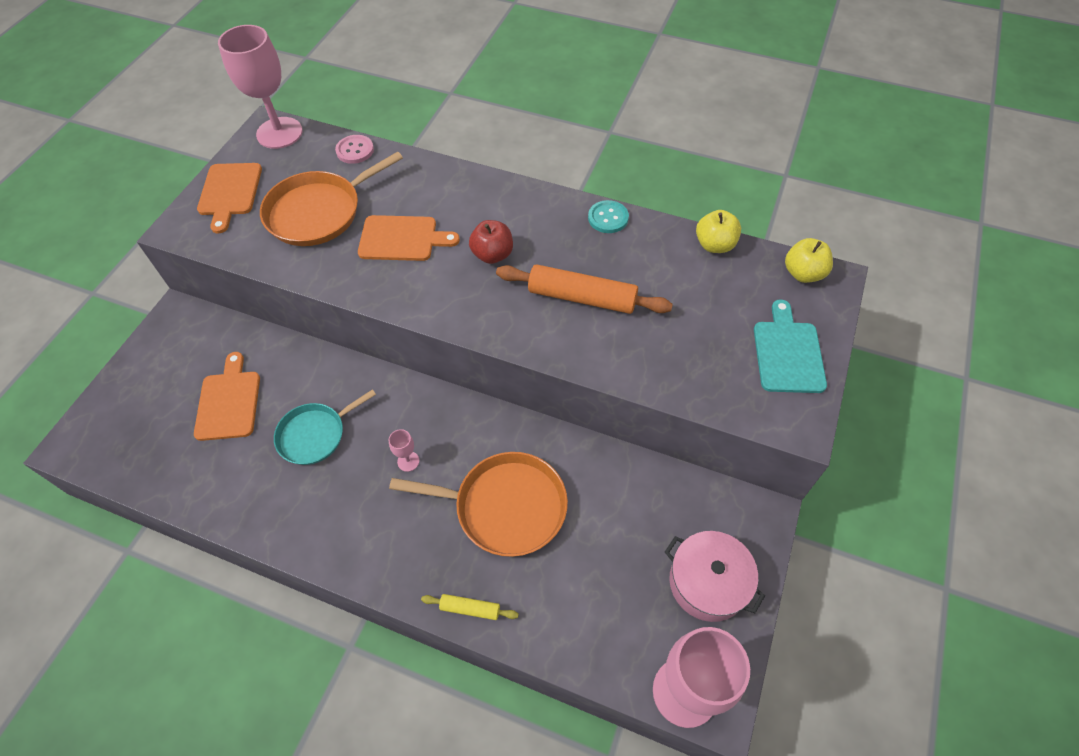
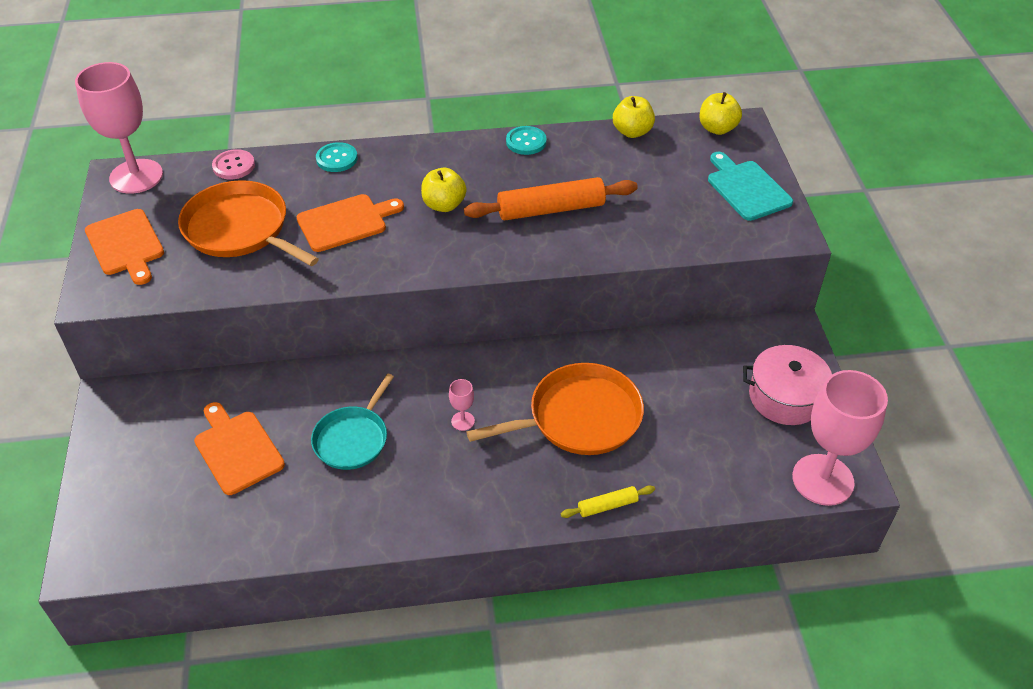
camera: 30 degrees left, 10 degrees down
(318, 212) = (240, 229): orange pan -> orange pan turned 105 degrees clockwise
(437, 174) = (337, 159): none -> turquoise button
(492, 255) = (444, 205): red apple -> yellow apple

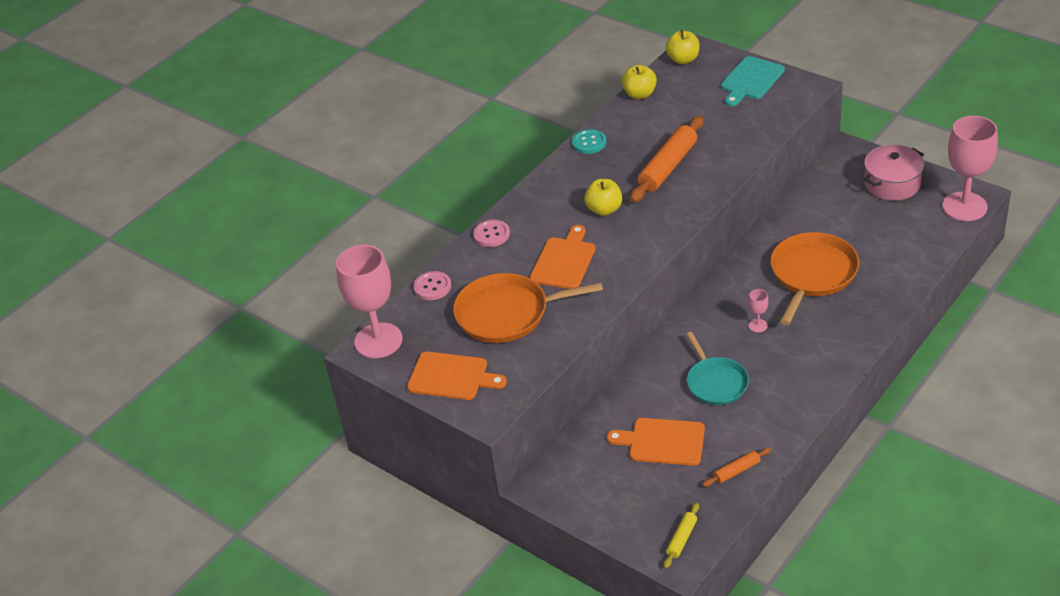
camera: 40 degrees left, 5 degrees down
(242, 531) = (736, 471): none -> orange rolling pin
(337, 159) = (491, 234): turquoise button -> pink button
(607, 506) = (891, 300): yellow rolling pin -> yellow rolling pin (681, 539)
(746, 188) = (751, 80): turquoise cutting board -> turquoise cutting board turned 75 degrees counterclockwise

